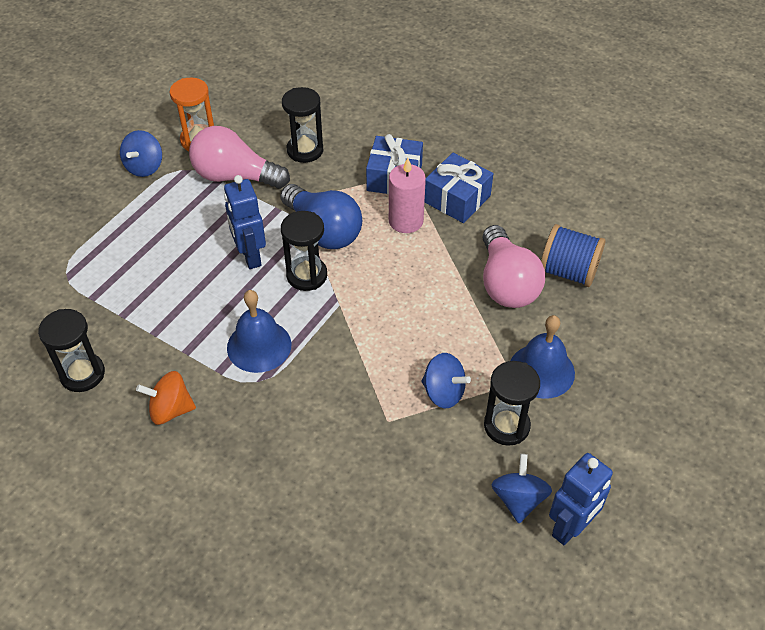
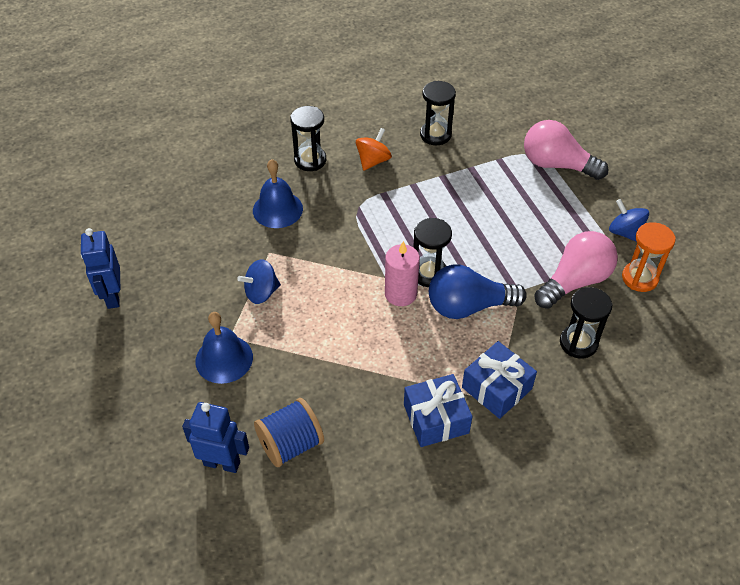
camera: 125 degrees right, 0 degrees up
(250, 256) = (475, 251): blue robot -> blue robot (222, 463)
(259, 346) = (386, 219): blue bell -> blue bell (277, 209)
(406, 221) = (438, 365): pink candle -> pink candle (400, 294)
(506, 283) = (317, 391): pink light bulb -> pink light bulb (556, 165)
(506, 426) = (205, 310): black hourglass -> black hourglass (310, 160)
(518, 499) = (155, 283): blue spinning top -> none

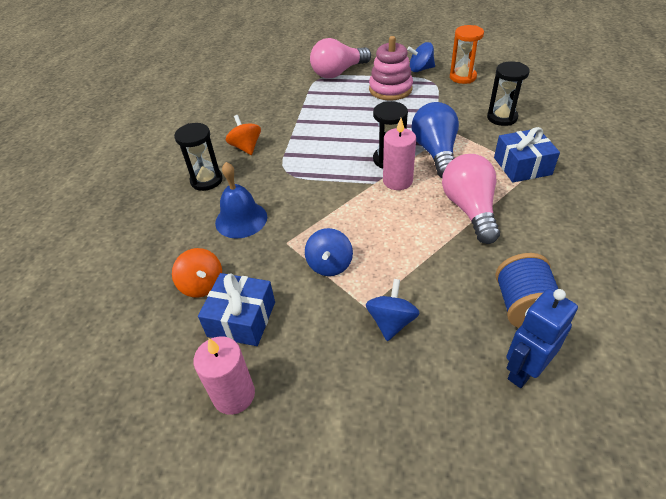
camera: 55 degrees left, 5 degrees down
(112, 296) = (234, 395): blue robot -> pink candle
(195, 225) = (202, 285): none -> orange spinning top
(224, 359) = (391, 322): blue bell -> blue spinning top
(435, 135) = (254, 109): black hourglass -> none
(436, 418) = (536, 206): blue gift -> blue gift (241, 319)
(468, 306) = (435, 152): blue light bulb -> blue light bulb turned 150 degrees clockwise
(558, 223) = (390, 89): none -> pink stacking toy
(575, 281) = (447, 100): pink light bulb -> pink light bulb (469, 209)

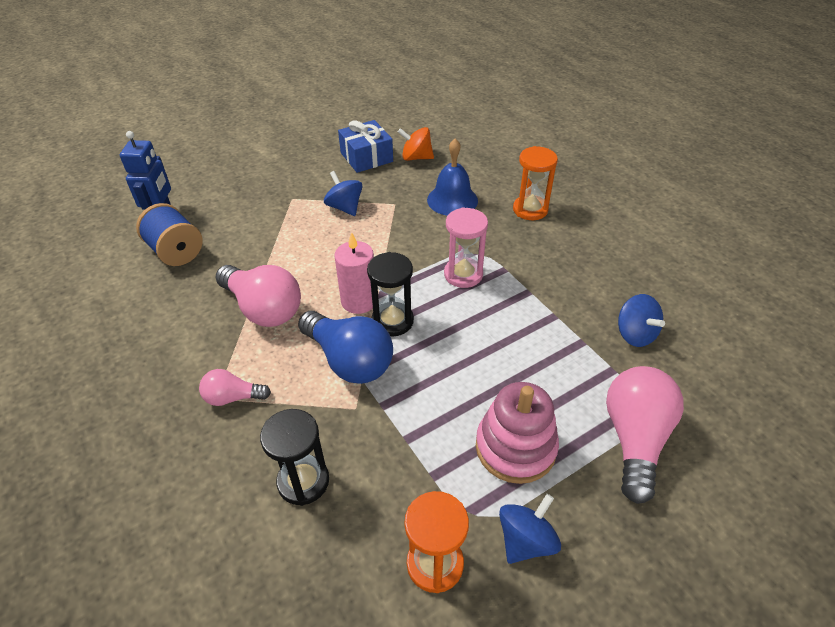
camera: 135 degrees right, 0 degrees up
(206, 180) = (530, 210): black hourglass -> orange hourglass
(234, 395) = (328, 134): pink candle -> none
(246, 147) = (551, 254): orange spinning top -> none
(313, 163) = (463, 274): none -> pink hourglass
(391, 322) = (268, 199): blue spinning top -> blue spinning top (635, 334)
(522, 166) = (233, 397): blue gift -> pink light bulb

